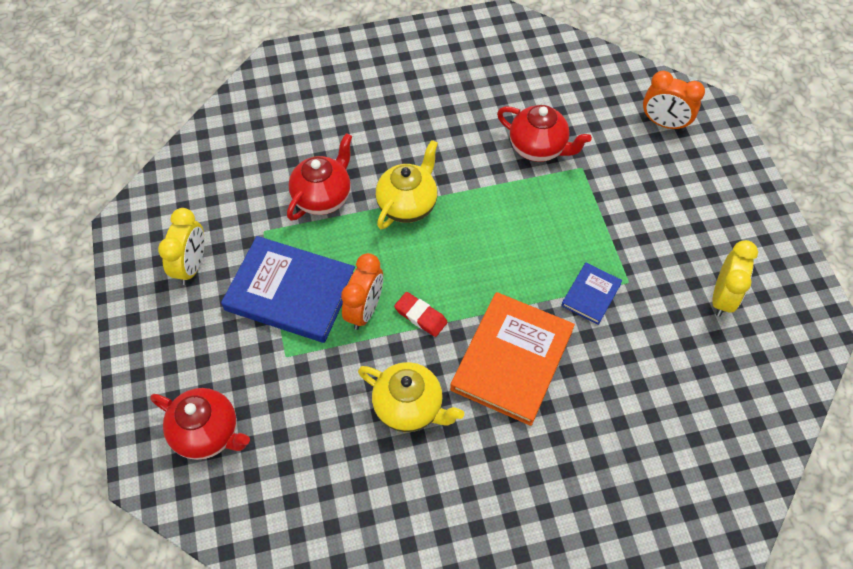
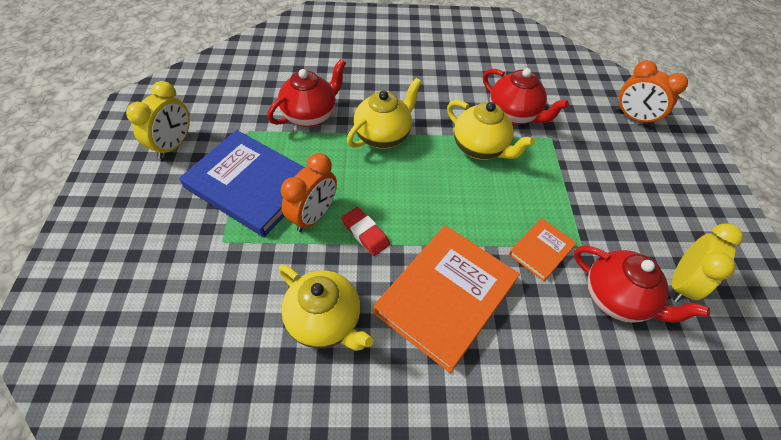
camera: 10 degrees right, 5 degrees down
(208, 433) = (114, 298): red teapot -> red teapot (616, 298)
(511, 197) = (480, 148): none -> yellow teapot
(591, 295) = (541, 250): blue book -> orange book

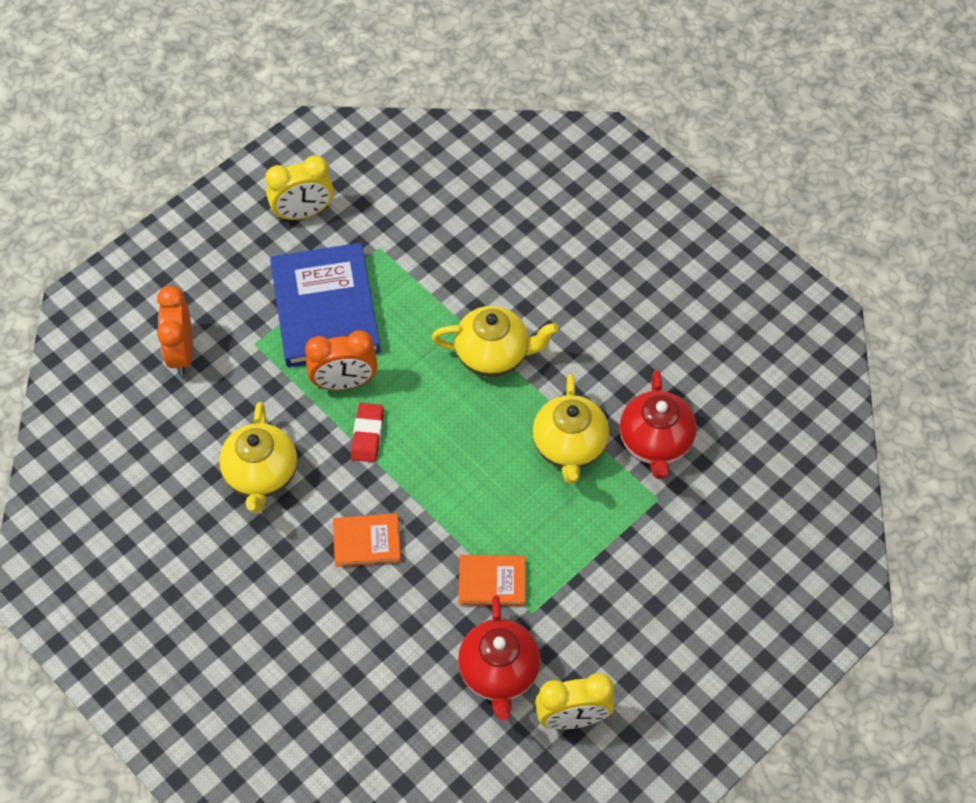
camera: 50 degrees right, 5 degrees up
(311, 115) = (453, 276): red teapot -> none
(446, 297) = (367, 542): orange book -> orange book, size x0.50
(633, 118) = (786, 558): orange clock -> orange clock (182, 352)

